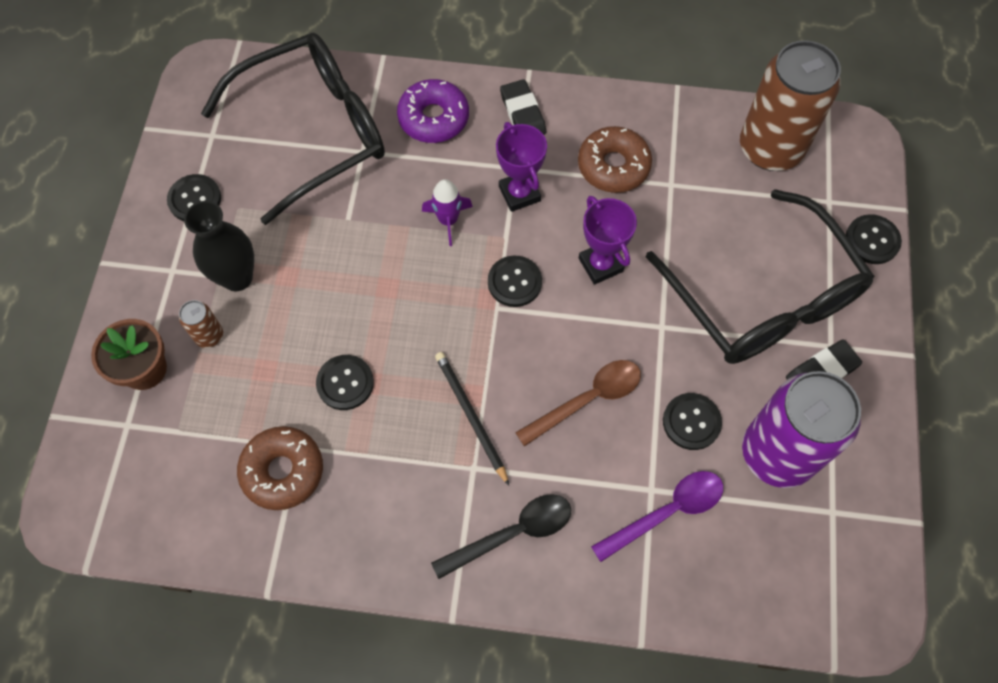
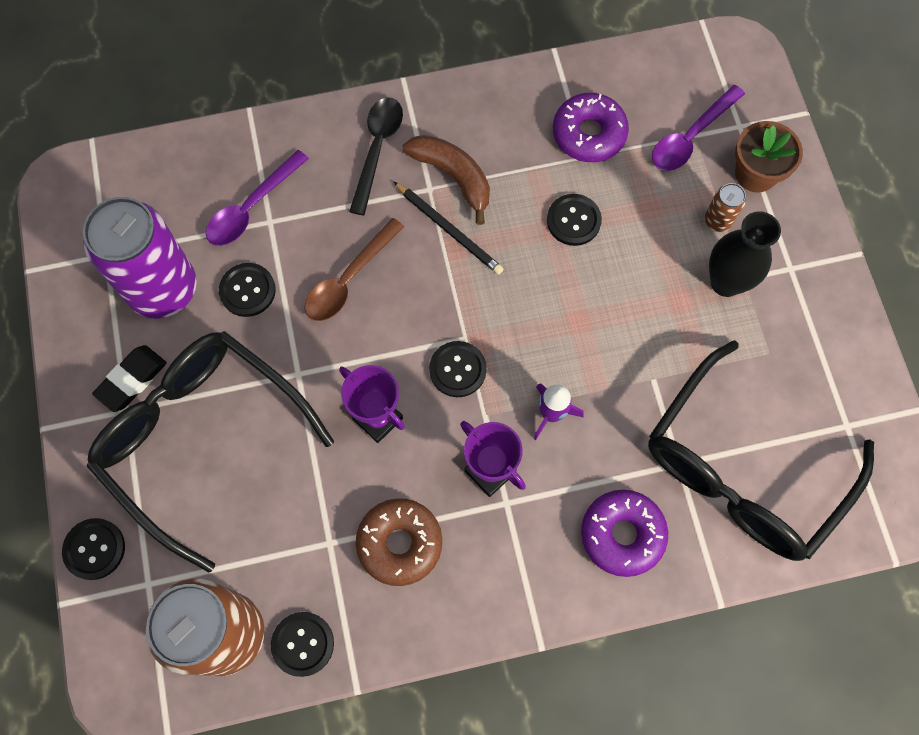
camera: 160 degrees right, 5 degrees up
(182, 430) = (690, 137): none -> purple spoon
(195, 199) = (817, 346): black button -> black button (303, 644)
(283, 471) = (589, 134): brown donut -> purple donut
(444, 472) = (453, 176): none -> brown banana
(512, 533) = (377, 149): black spoon -> black spoon turned 150 degrees clockwise
(523, 113) = (525, 578): black eraser -> none

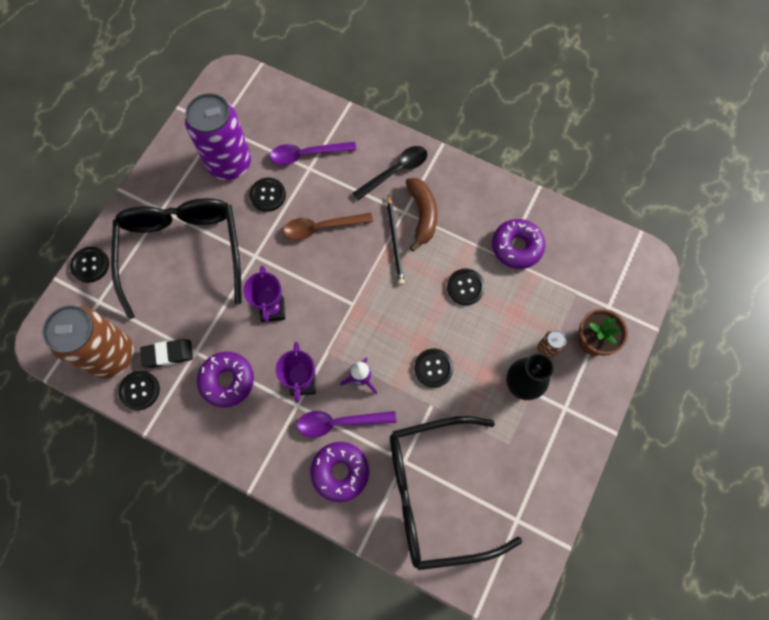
camera: 40 degrees right, 0 degrees up
(132, 380) = (176, 197): black eraser -> black eraser (168, 354)
(399, 543) = (227, 381): brown donut -> purple donut
(457, 370) = (334, 317): black button -> black button (433, 368)
(690, 137) = (574, 291): purple spoon -> purple spoon (339, 422)

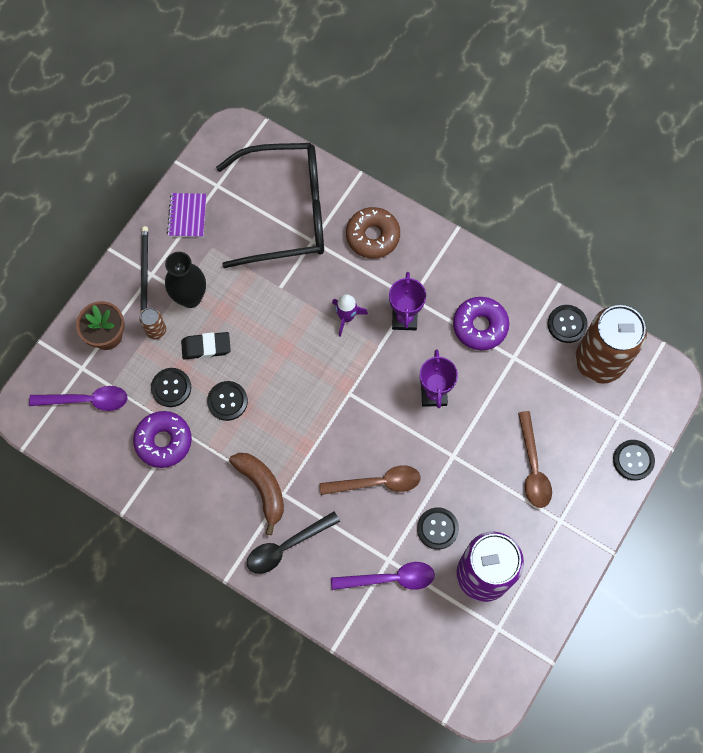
camera: 175 degrees left, 0 degrees up
(168, 354) = (541, 357): black eraser -> black eraser (206, 347)
(182, 251) = (533, 467): black glasses -> brown spoon
(339, 422) = (370, 279): purple spoon -> purple spoon (87, 400)
(340, 472) = (372, 236): purple donut -> brown donut
(395, 241) = (297, 459): black pencil -> black pencil (144, 273)
(422, 215) = (262, 488): brown banana -> brown banana turned 150 degrees clockwise
(433, 368) = (273, 321): black button -> black button (171, 388)
(542, 479) = (187, 216): none -> purple notebook

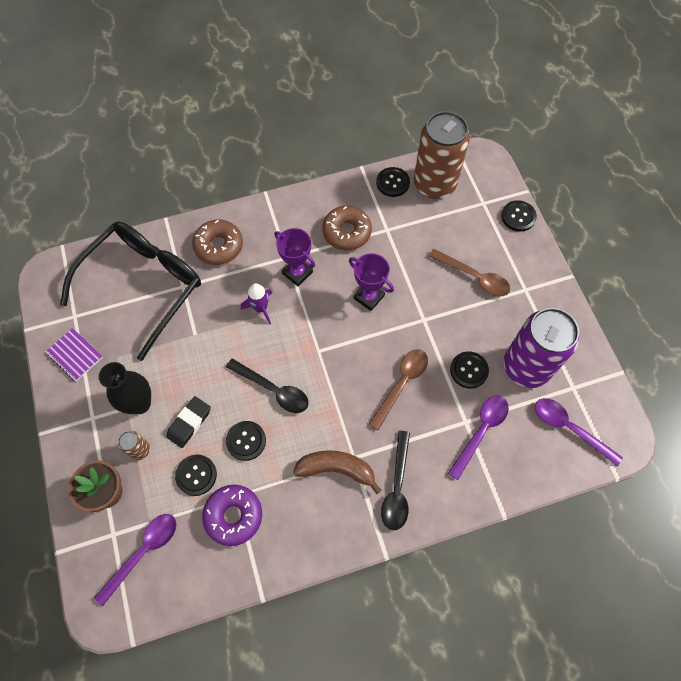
camera: 50 degrees left, 5 degrees down
(144, 273) = (86, 422): black pencil -> none
(286, 386) = (273, 390): none -> black spoon
(456, 651) = (569, 428): none -> purple spoon
(480, 326) = (347, 232): purple donut -> brown donut

